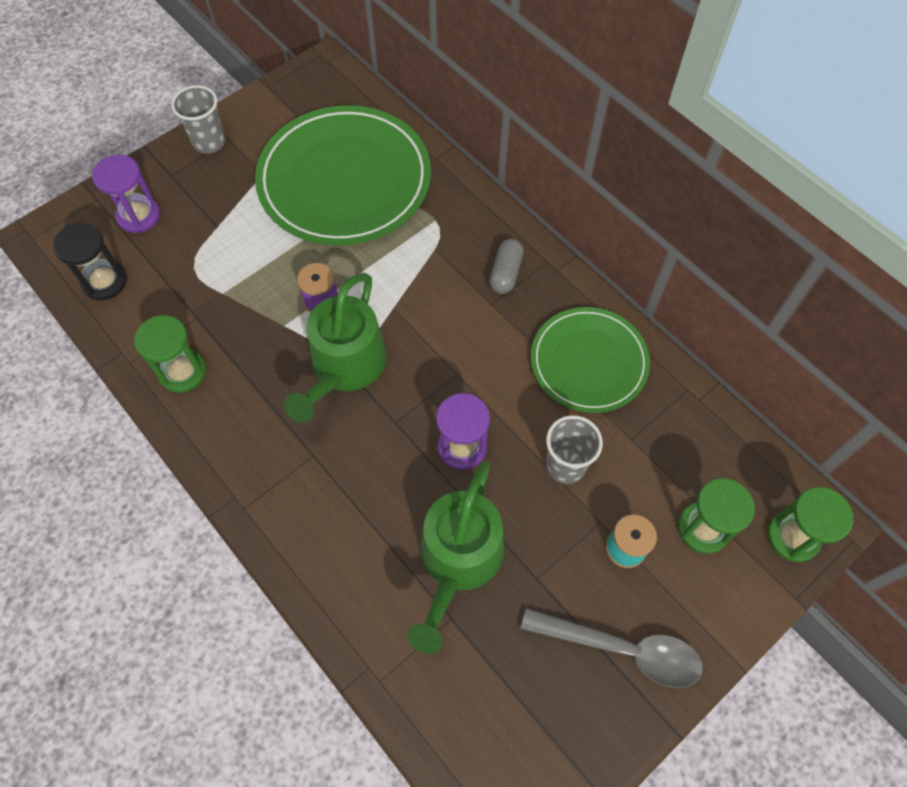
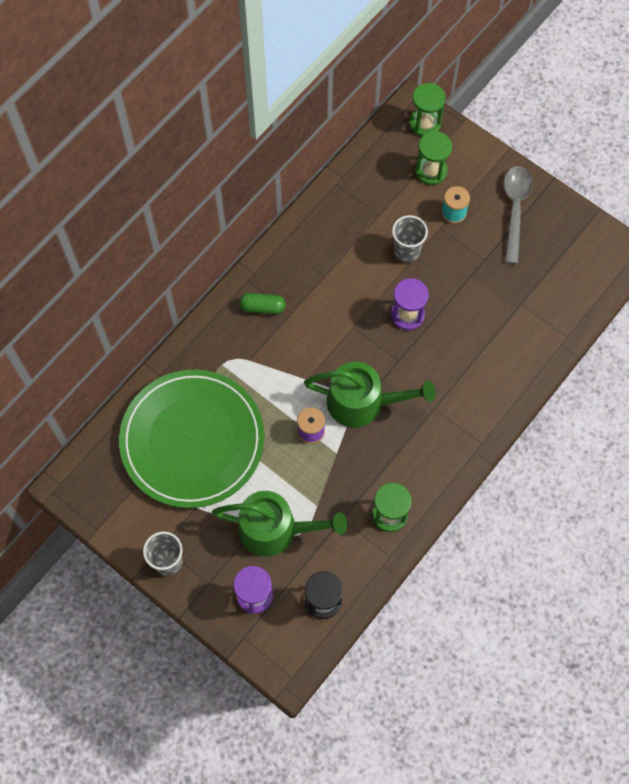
camera: 100 degrees left, 5 degrees up
(458, 560) = (484, 305): green watering can -> green watering can (275, 529)
(505, 273) = (262, 307): grey capsule -> green capsule
(589, 362) = (327, 245): green plate -> none

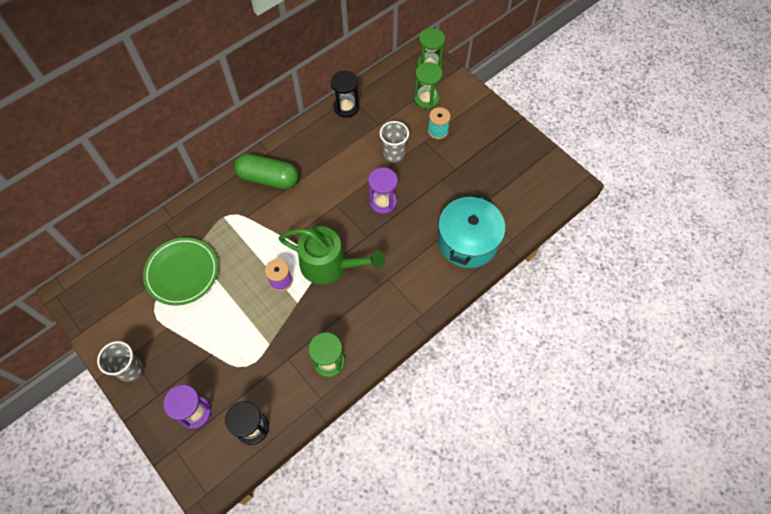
camera: 10 degrees right, 5 degrees down
(192, 440) = (182, 272): green plate -> green plate, size x0.61
(262, 307) = (268, 178): green capsule -> green capsule, size x1.72
(275, 529) = (228, 357): green watering can -> none
(334, 198) = (346, 107): none -> black hourglass
(515, 209) = (487, 136): grey spoon -> none
(516, 347) = (467, 241): none -> turquoise pot

